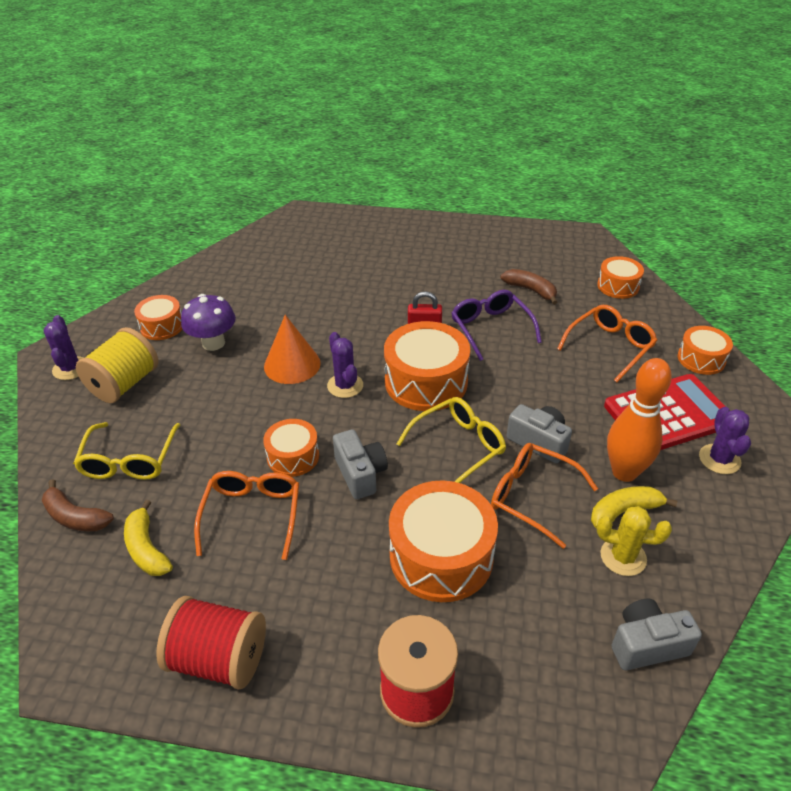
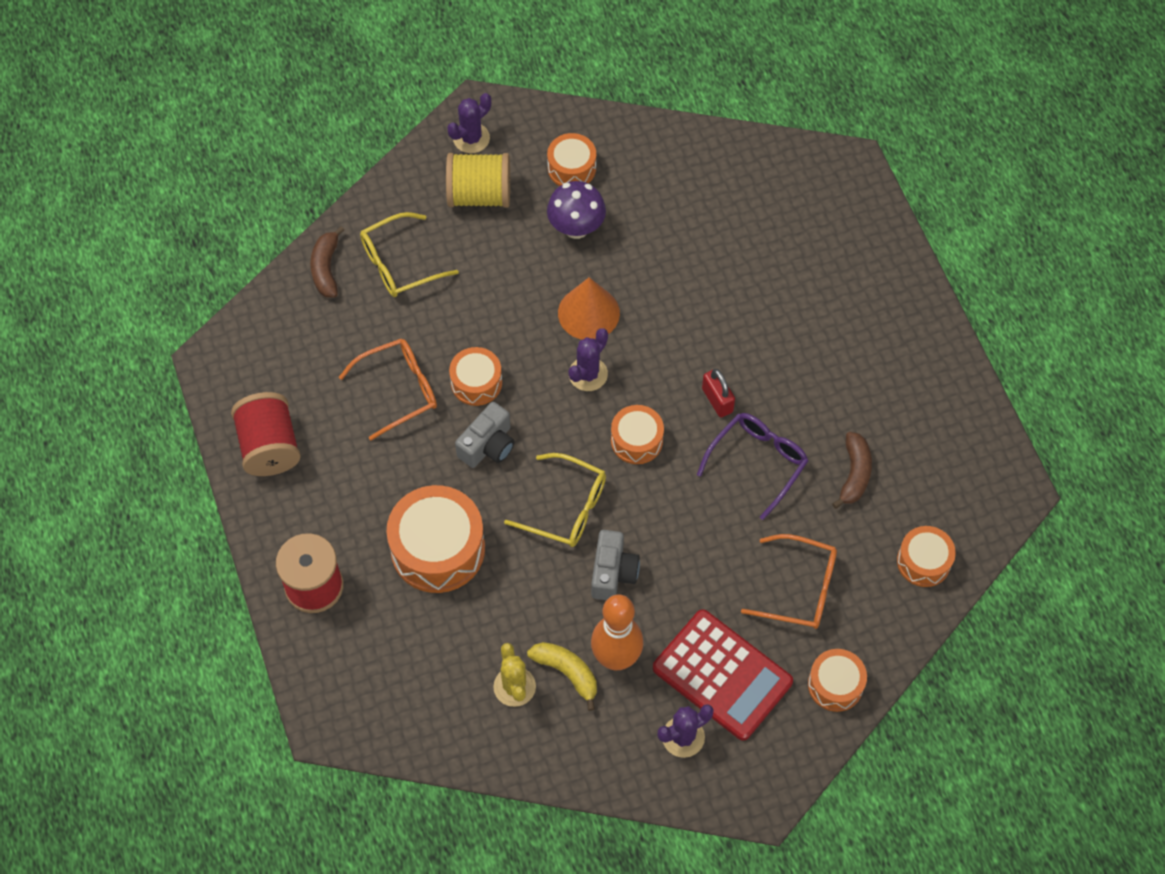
camera: 60 degrees right, 20 degrees up
(147, 549) = (327, 338): yellow banana -> none
(426, 382) = (636, 440): orange drum -> orange drum, size x0.57
(532, 497) = (541, 592): orange glasses -> none
(647, 644) = (437, 729): grey camera -> none

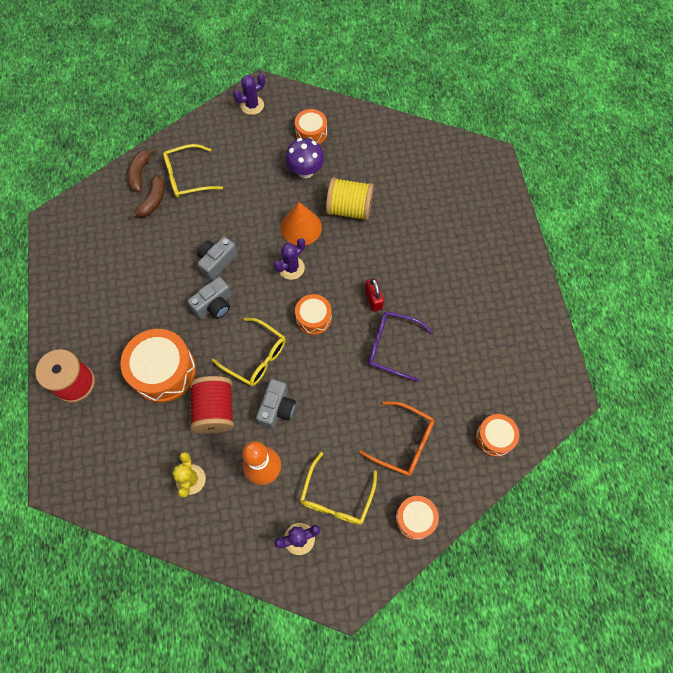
camera: 10 degrees right, 5 degrees up
(269, 447) = (72, 283): red spool -> red spool (215, 410)
(399, 390) = (165, 259): orange glasses -> none
(476, 382) = (217, 262): orange drum -> grey camera
(479, 195) = (249, 141): yellow spool -> yellow spool (349, 209)
(567, 672) = (229, 475): yellow banana -> none
(722, 675) = (336, 497): red calculator -> yellow glasses
(757, 463) = (392, 347): purple glasses -> purple glasses turned 120 degrees counterclockwise
(854, 474) = (457, 366): brown banana -> brown banana (153, 201)

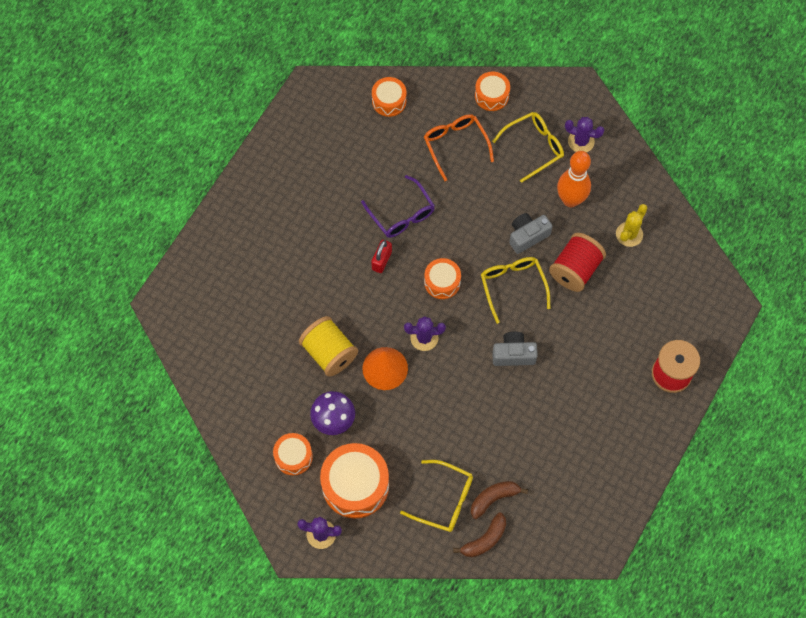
camera: 140 degrees left, 0 degrees up
(163, 371) = (594, 330): orange drum -> orange drum (355, 485)
(217, 262) = (481, 392): grey camera -> none

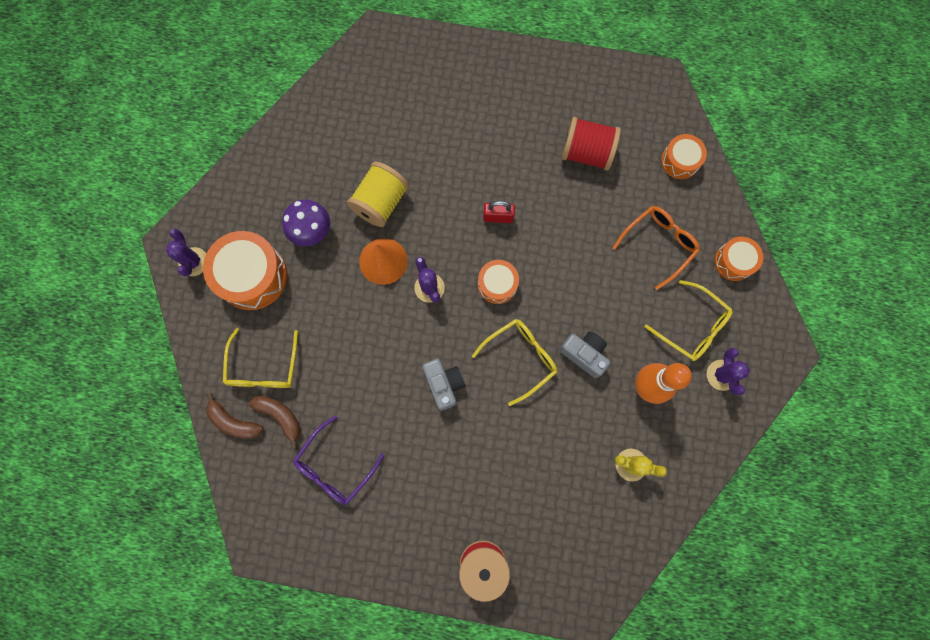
camera: 70 degrees right, 10 degrees up
(293, 457) = (263, 208): orange drum -> none
(401, 214) = (557, 218): purple glasses -> purple glasses (335, 466)
(575, 269) = (565, 418): red spool -> red spool (586, 153)

